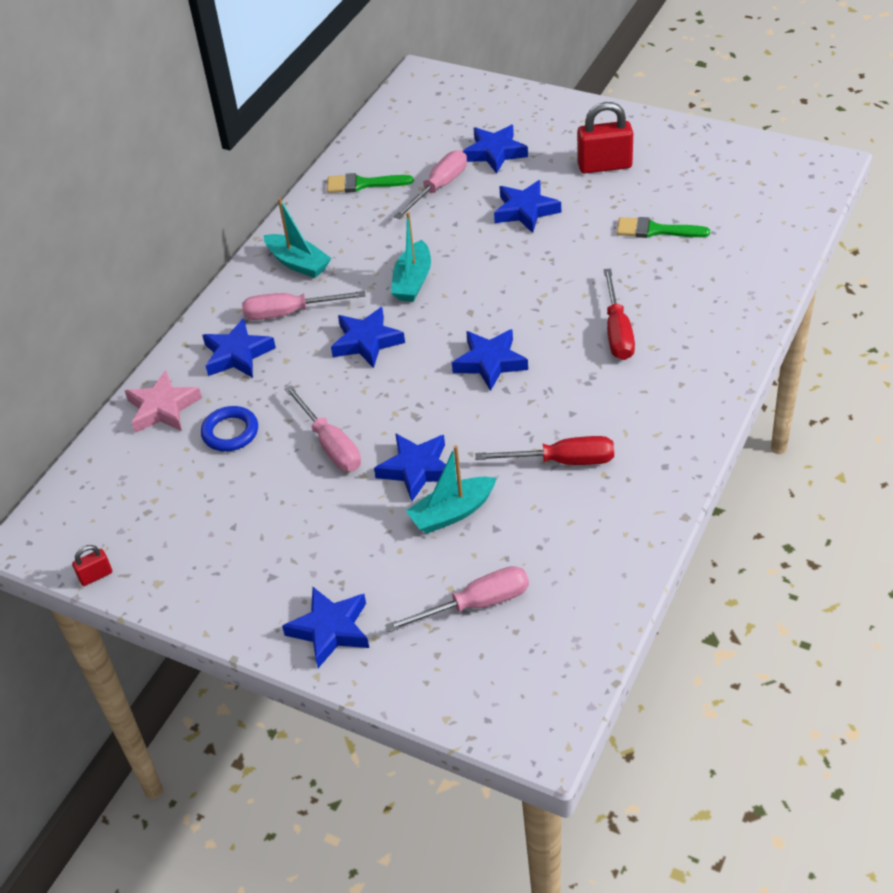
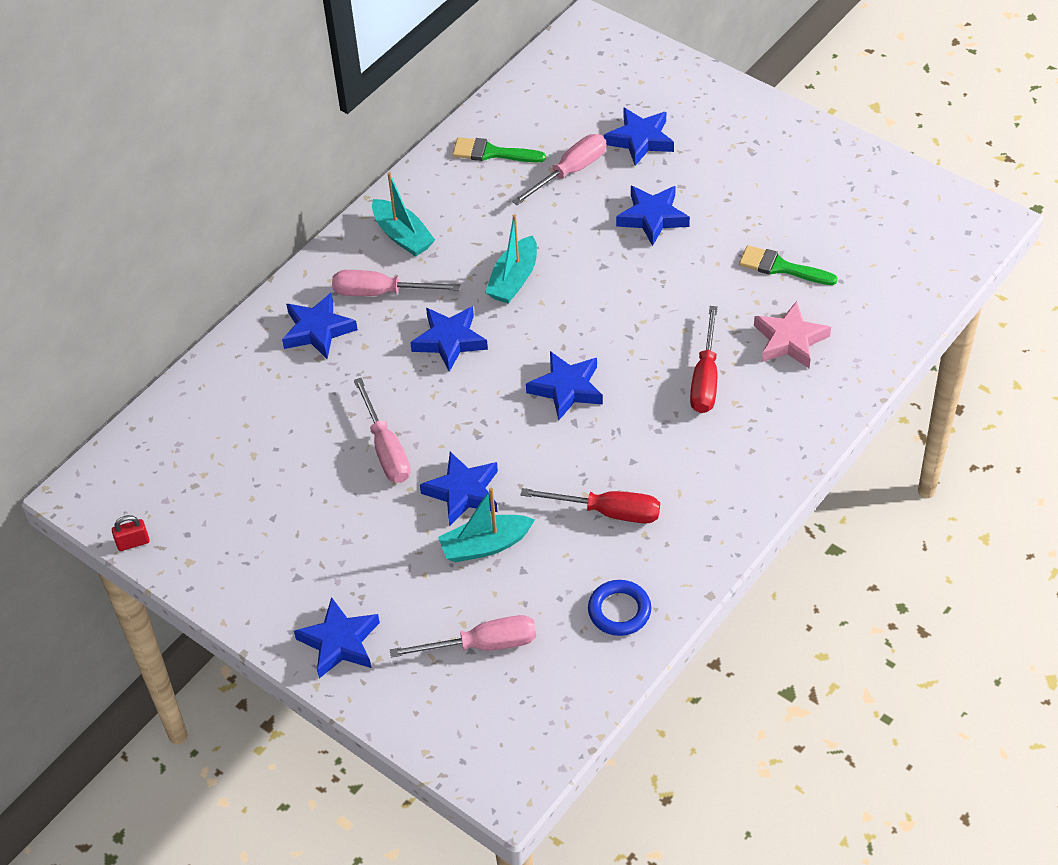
camera: 10 degrees right, 5 degrees up
(163, 408) = (232, 376): pink star -> pink star (789, 340)
(230, 432) = (292, 416): blue ring -> blue ring (619, 611)
(604, 166) = (751, 178): red padlock -> none

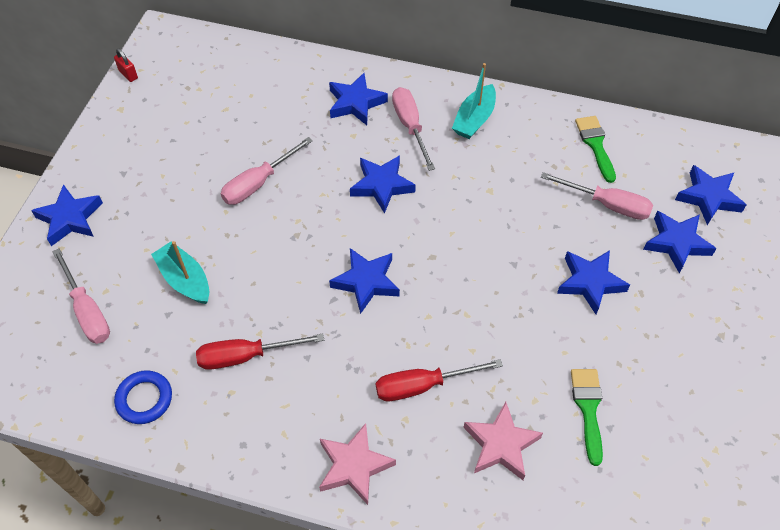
camera: 65 degrees right, 5 degrees up
(463, 492) = (233, 247): blue star -> blue star (708, 197)
(514, 279) = (466, 206): turquoise boat -> none
(608, 512) = (246, 356): red screwdriver -> red screwdriver turned 90 degrees clockwise
(766, 455) = (354, 466): none -> pink star

